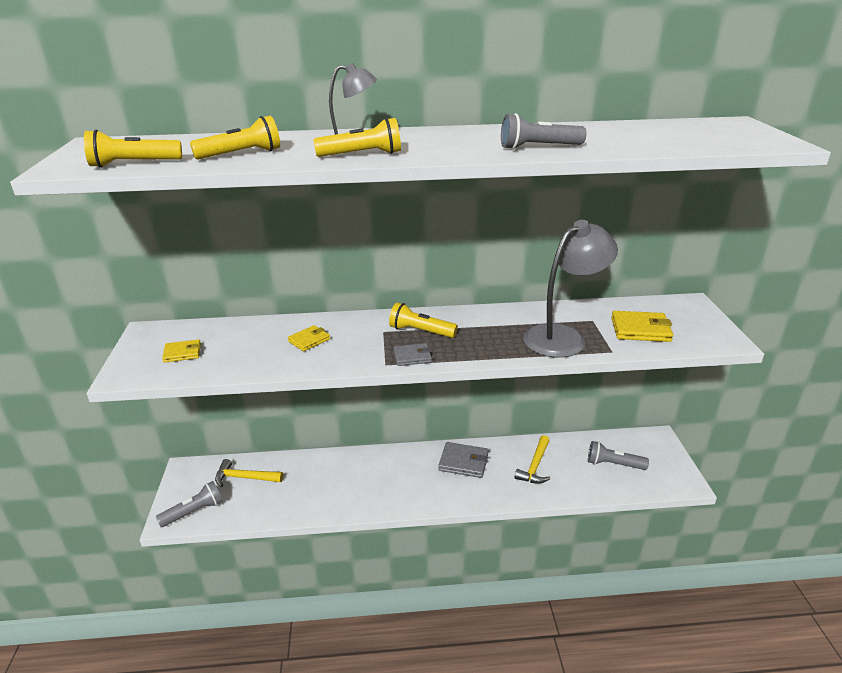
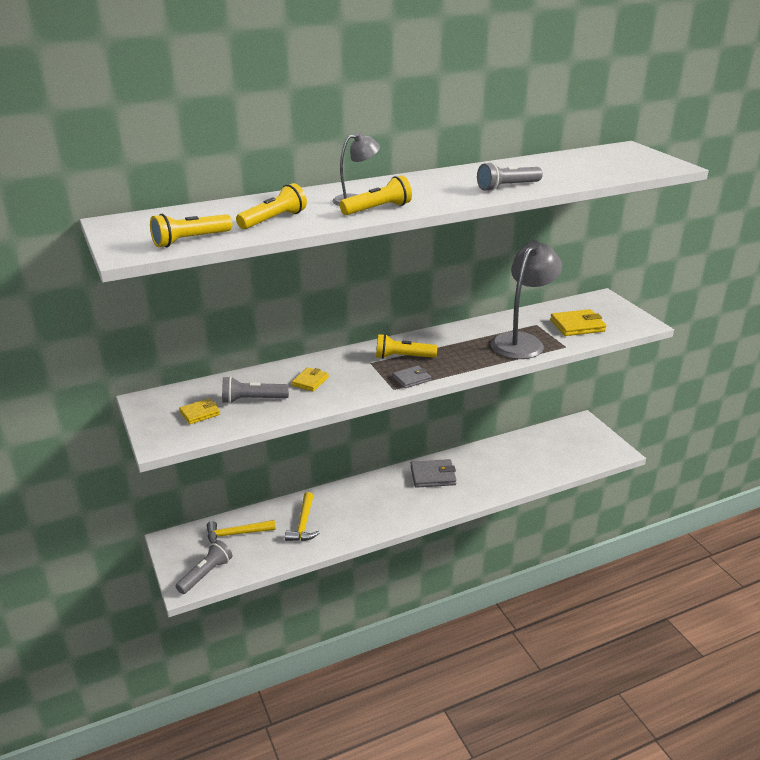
camera: 20 degrees left, 0 degrees up
(535, 466) = (495, 465): yellow hammer -> yellow hammer (303, 524)
(613, 464) = (557, 450): grey flashlight -> grey flashlight (253, 400)

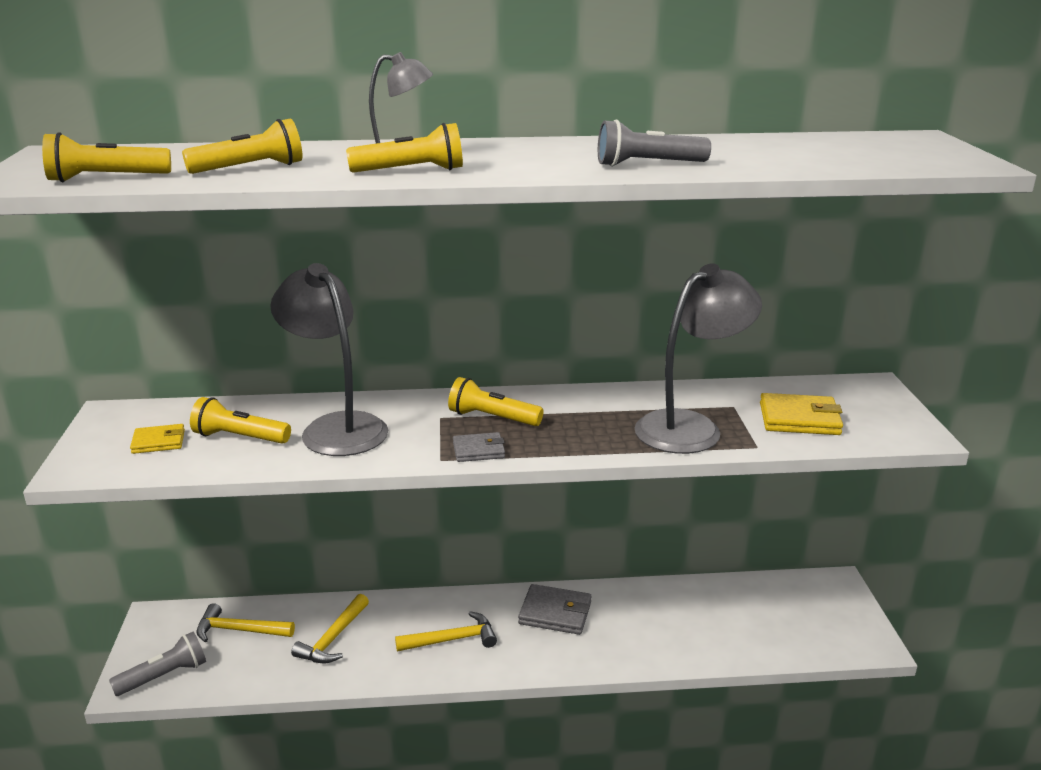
camera: 20 degrees right, 5 degrees down
(253, 400) = (240, 437): grey flashlight -> yellow flashlight
(310, 381) = (336, 427): yellow wallet -> grey lamp
(380, 506) = (452, 639): none -> yellow hammer

